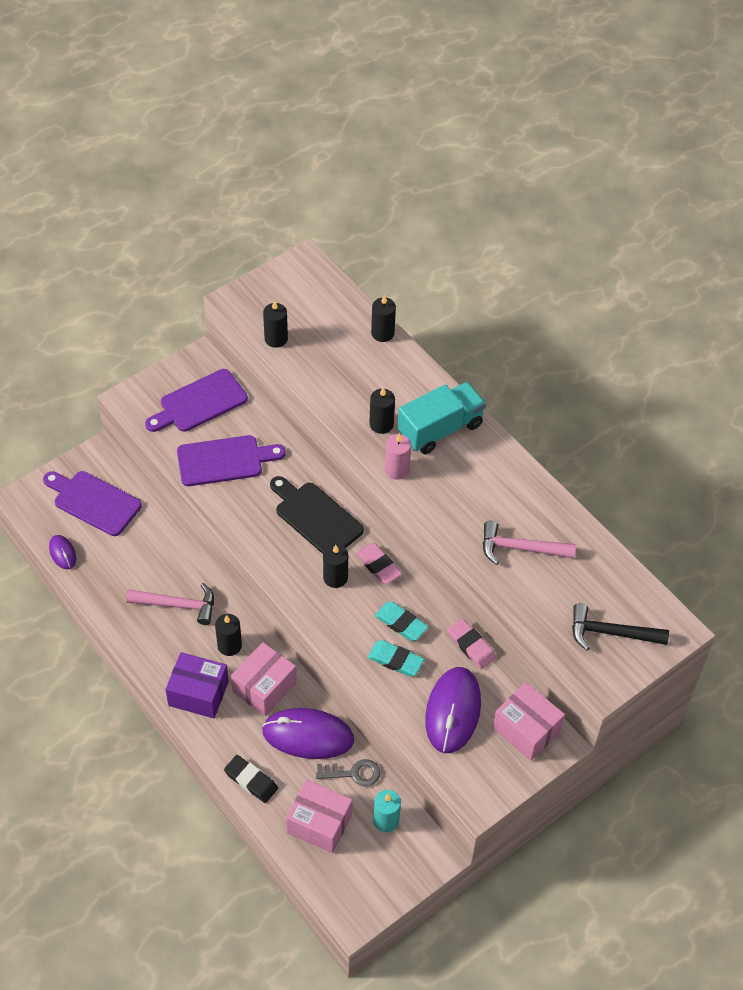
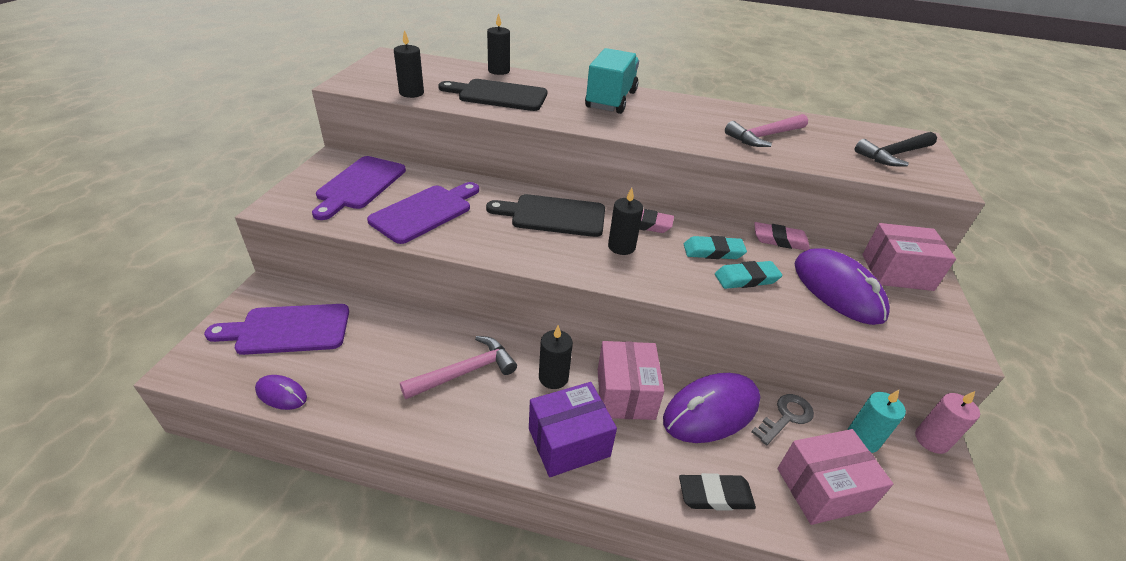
camera: 40 degrees left, 15 degrees down
(346, 375) = (498, 95): none -> black cutting board
(381, 424) = (564, 110): black candle -> none
(397, 470) = (612, 128): pink candle -> pink candle (931, 440)

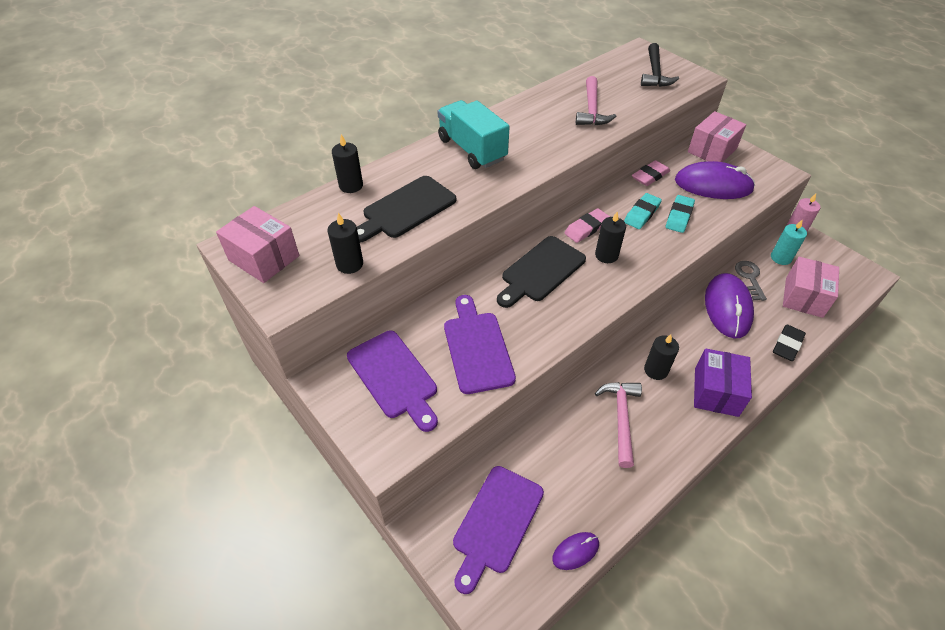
camera: 50 degrees left, 10 degrees up
(625, 394) = (691, 340): pink box -> pink box (264, 258)

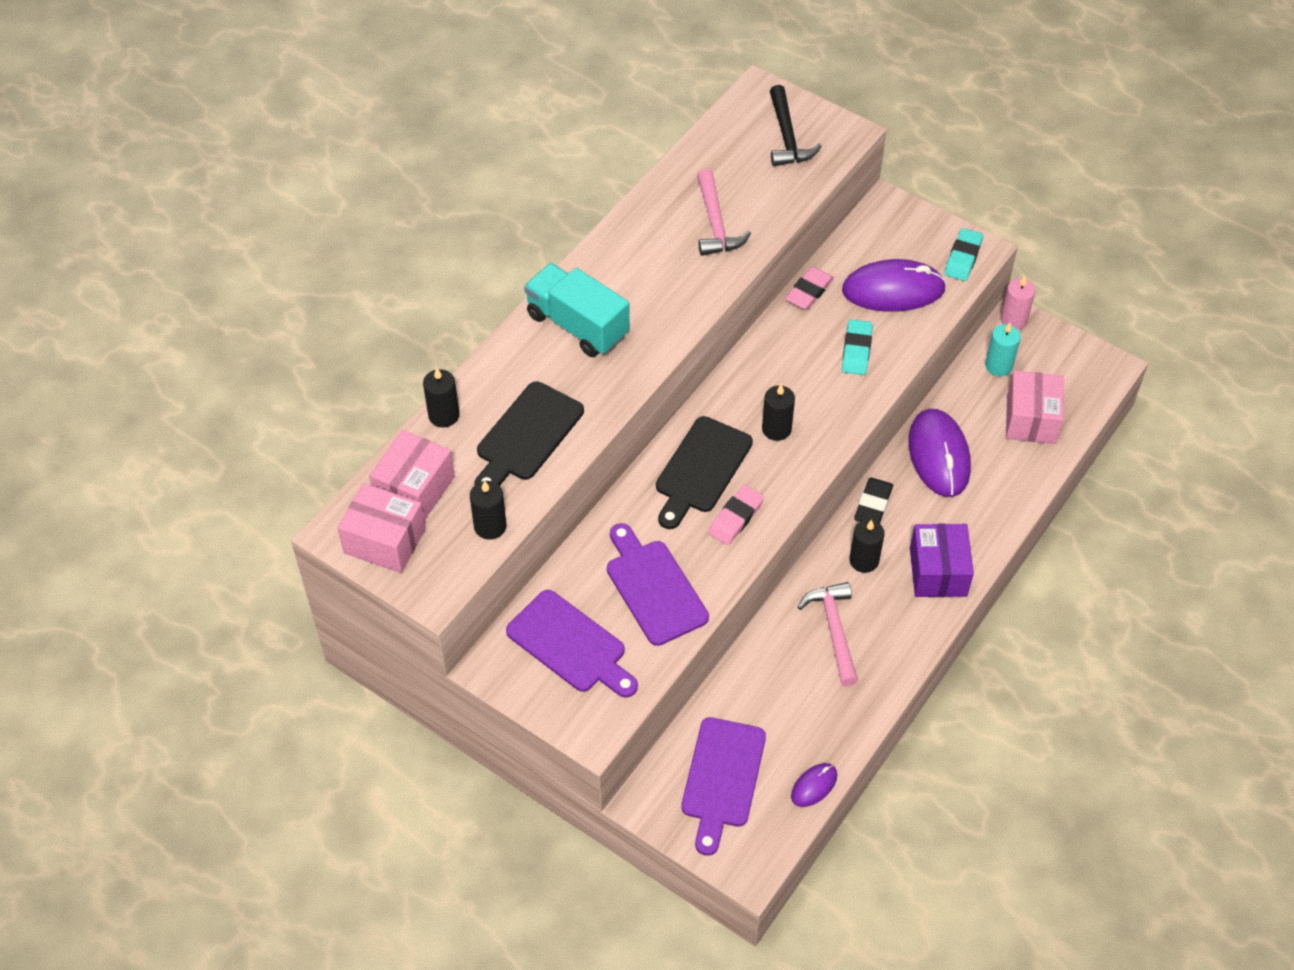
camera: 15 degrees left, 5 degrees up
(586, 228) = (743, 393): pink eraser -> pink eraser (735, 518)
(642, 214) = (809, 356): turquoise eraser -> turquoise eraser (963, 258)
(712, 150) = (884, 229): pink box -> pink box (415, 489)
(749, 278) = (961, 405): grey key -> none
(787, 345) = (1015, 491): black eraser -> black eraser (873, 505)

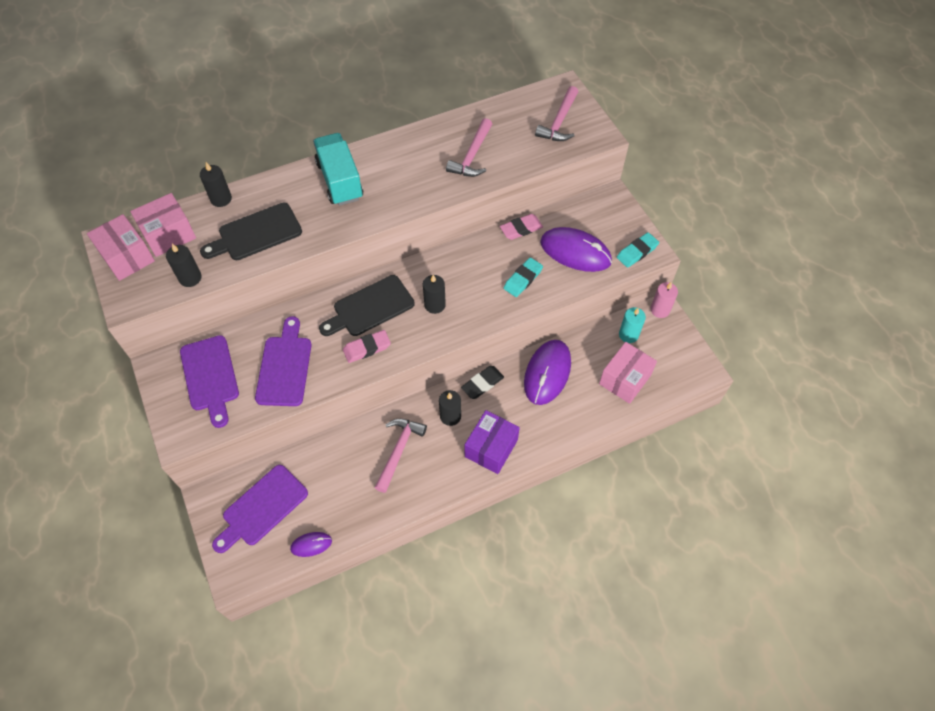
camera: 30 degrees right, 5 degrees up
(787, 136) = (559, 122): black hammer -> pink hammer

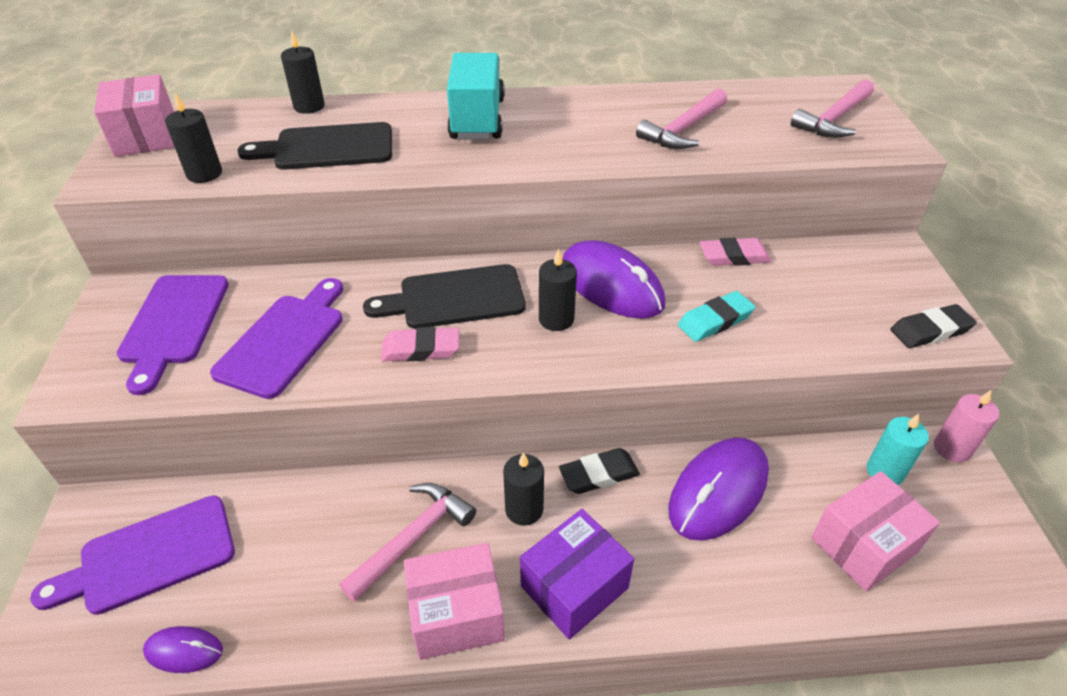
camera: 20 degrees right, 15 degrees down
(169, 235) = (216, 126): pink box -> pink box (456, 614)
(575, 252) = (817, 305): purple mouse -> purple mouse (611, 285)
(637, 252) = (930, 330): turquoise eraser -> black eraser

